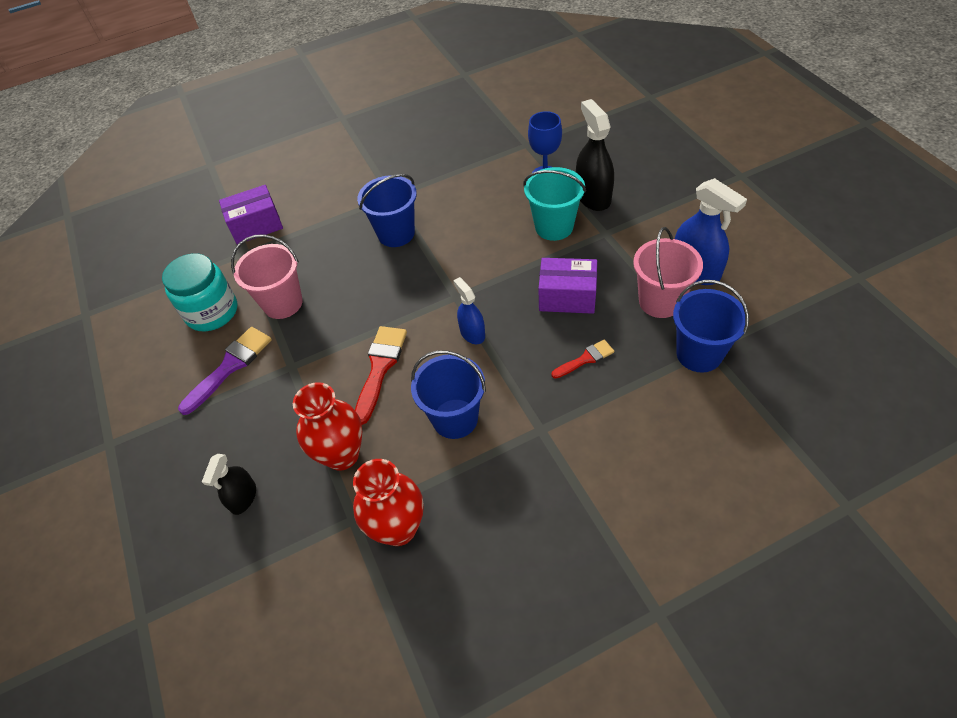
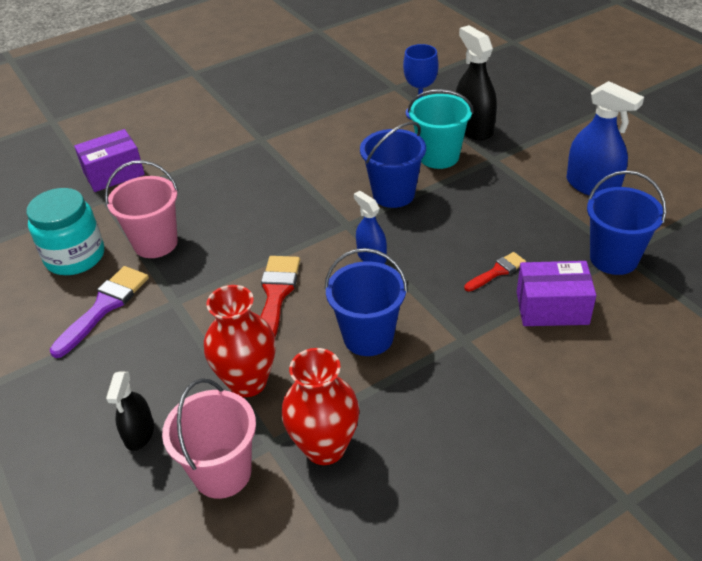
camera: 10 degrees left, 10 degrees down
(396, 233) = (271, 172): blue bucket -> blue bucket (393, 194)
(567, 297) = (466, 217): purple box -> purple box (552, 308)
(660, 301) = (563, 215): pink bucket -> pink bucket (222, 473)

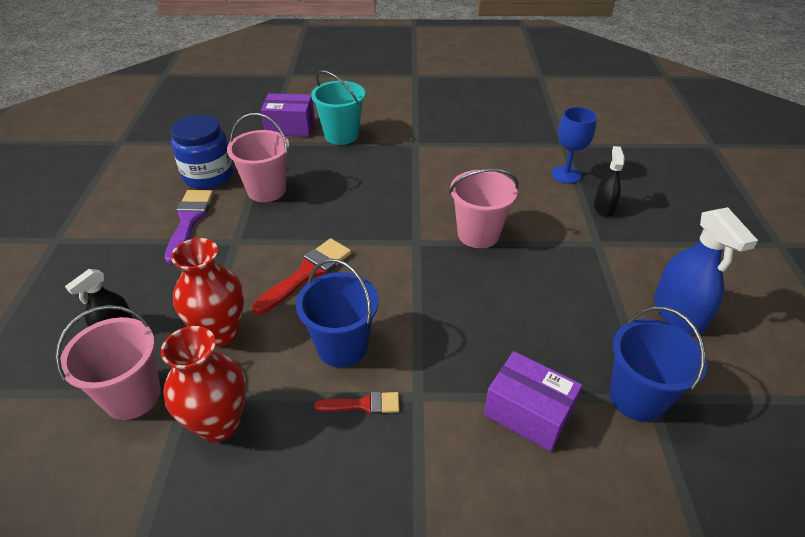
camera: 30 degrees right, 0 degrees up
(75, 257) = (208, 175): turquoise jar -> blue jar
(104, 307) = (189, 221): purple brush -> purple brush turned 60 degrees counterclockwise
(371, 256) = (410, 279): blue spray bottle -> none
(393, 194) = (478, 234): blue bucket -> pink bucket
(439, 156) = (548, 219): turquoise bucket -> turquoise bucket (341, 135)
(473, 128) = (603, 208): black spray bottle -> black spray bottle, size x0.61
(497, 271) = (507, 349): red brush -> red brush (363, 404)

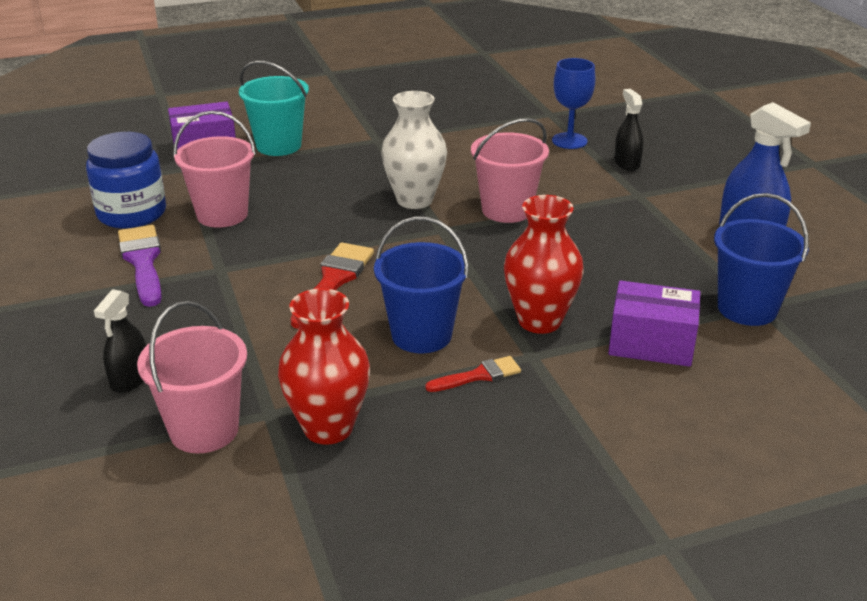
camera: 20 degrees left, 10 degrees down
(220, 332) = (268, 353): red vase -> red vase (539, 321)
(411, 208) = (414, 200): none -> white vase

